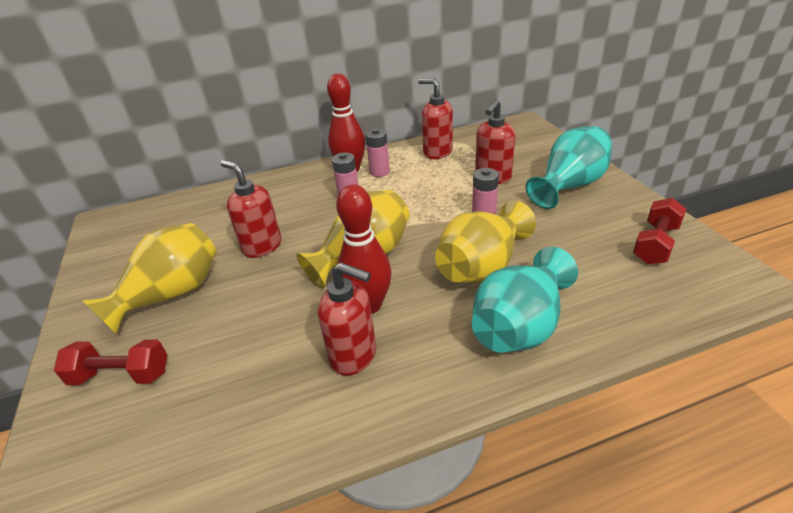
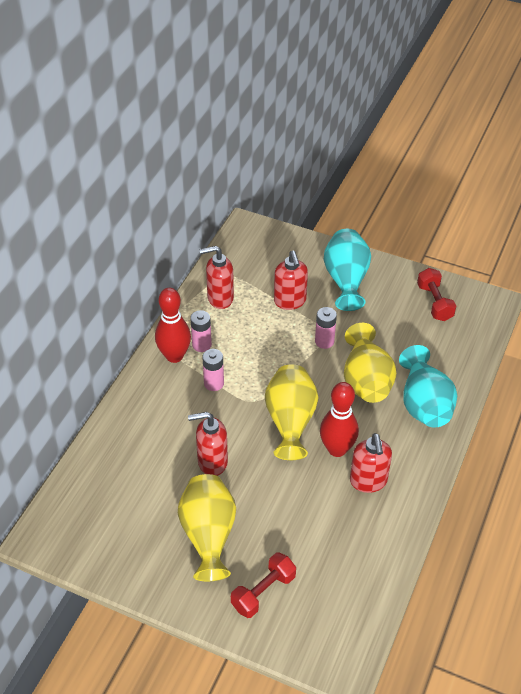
camera: 50 degrees left, 10 degrees up
(354, 356) = (368, 481): red soap dispenser -> red soap dispenser turned 105 degrees clockwise

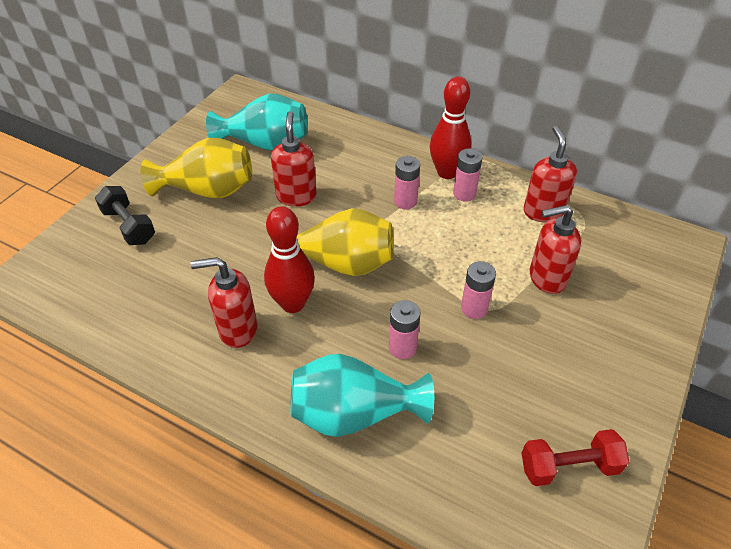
camera: 95 degrees right, 0 degrees up
(263, 592) = (129, 226): red dumbbell -> black dumbbell
(346, 280) = (600, 347): turquoise vase -> turquoise vase (265, 144)
(366, 380) = (402, 348): yellow vase -> pink battery

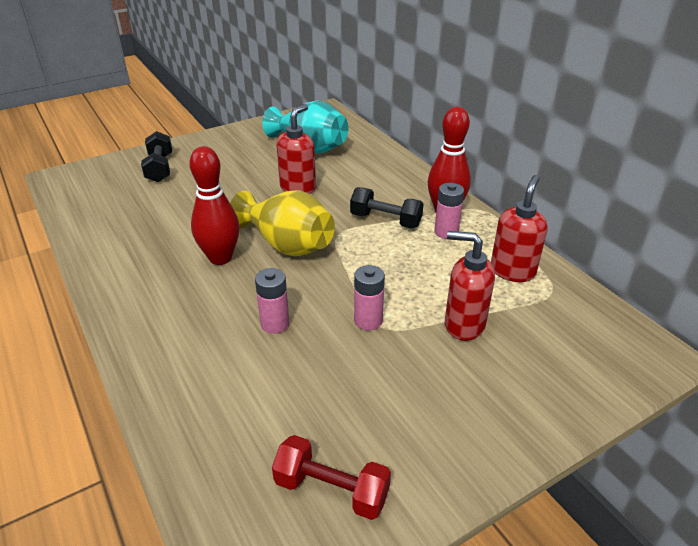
camera: 30 degrees right, 10 degrees down
(208, 191) = (236, 164): yellow vase -> none
(237, 330) = (162, 259): red soap dispenser -> none
(354, 413) = (186, 353): turquoise vase -> none
(405, 201) = (385, 220): pink battery -> black dumbbell

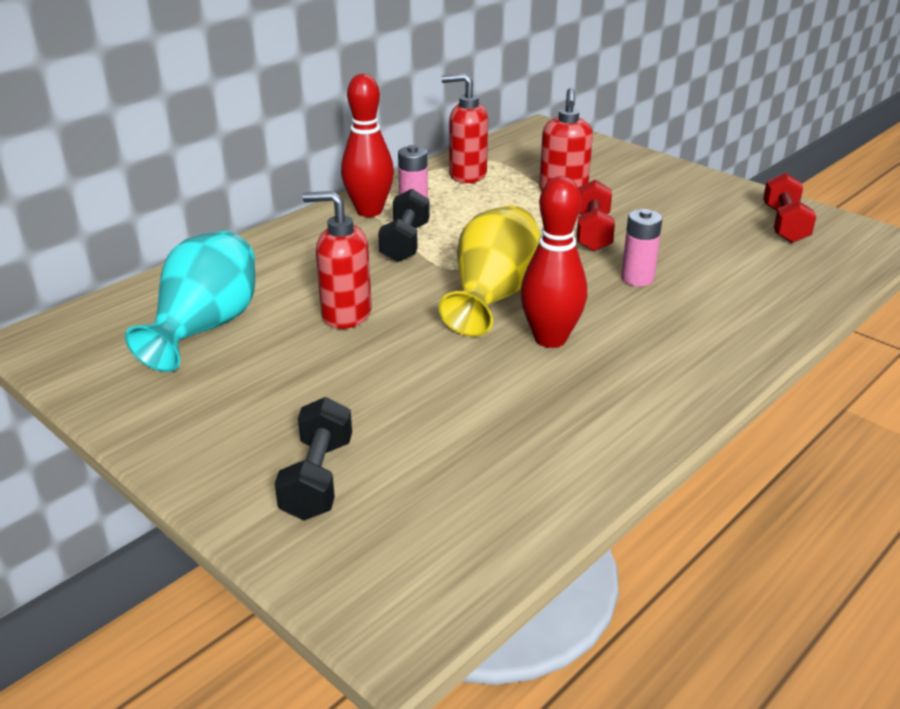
camera: 105 degrees left, 5 degrees down
(160, 168) = (318, 478): black dumbbell -> black dumbbell turned 60 degrees counterclockwise
(368, 320) = (592, 232): pink battery -> red dumbbell

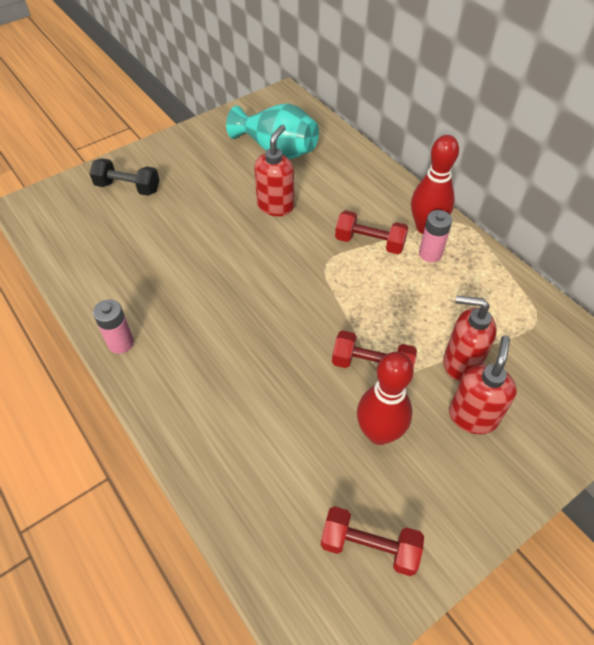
camera: 100 degrees right, 20 degrees up
(405, 243) = (369, 242): black dumbbell -> red dumbbell
(467, 175) = (498, 297): red soap dispenser -> red soap dispenser (472, 416)
(493, 297) = (279, 280): yellow vase -> none
(550, 339) = (217, 300): red bowling pin -> red bowling pin (379, 433)
(637, 278) = (286, 375): pink battery -> pink battery (121, 343)

